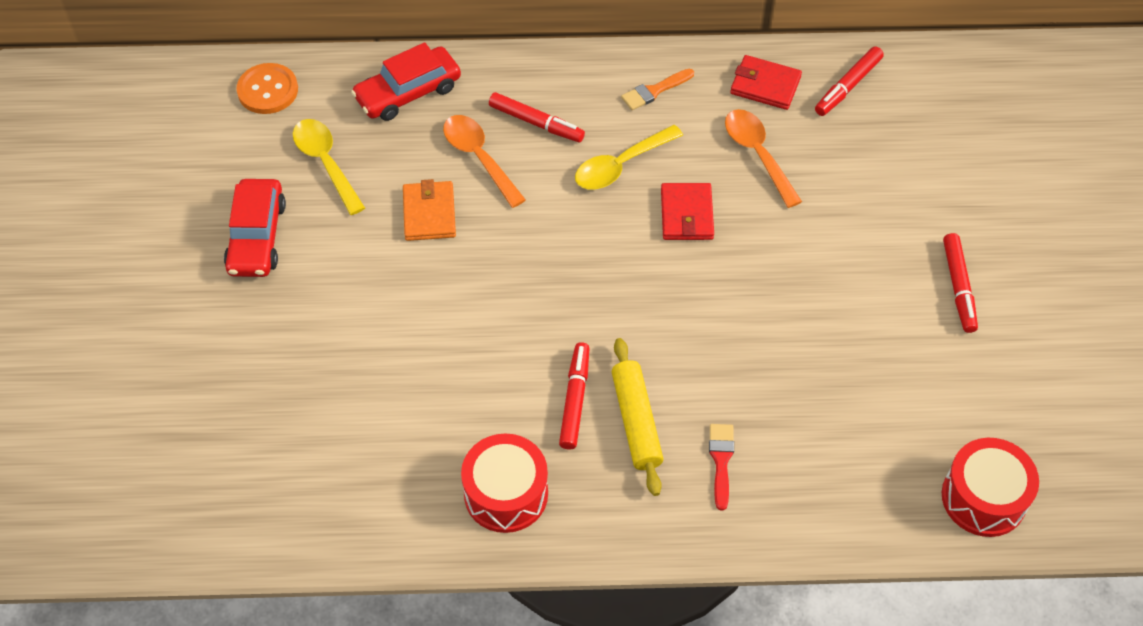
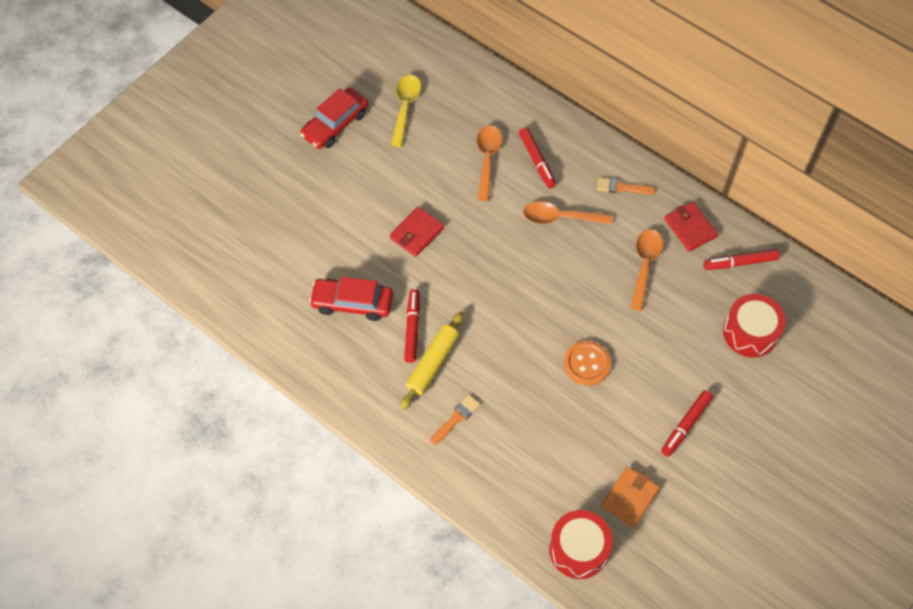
camera: 40 degrees right, 5 degrees up
(268, 90) = (412, 46): orange button -> orange button (587, 364)
(408, 92) = (484, 96): red car -> red car (352, 303)
(429, 213) = (432, 172): orange wallet -> orange wallet (629, 497)
(506, 494) = (332, 350): red drum -> red drum (750, 332)
(575, 400) = (412, 328): red marker -> red marker turned 45 degrees counterclockwise
(620, 165) = (560, 217): yellow spoon -> orange spoon
(687, 214) = (570, 271): red wallet -> red wallet (417, 233)
(721, 461) = (456, 418): red brush -> orange brush

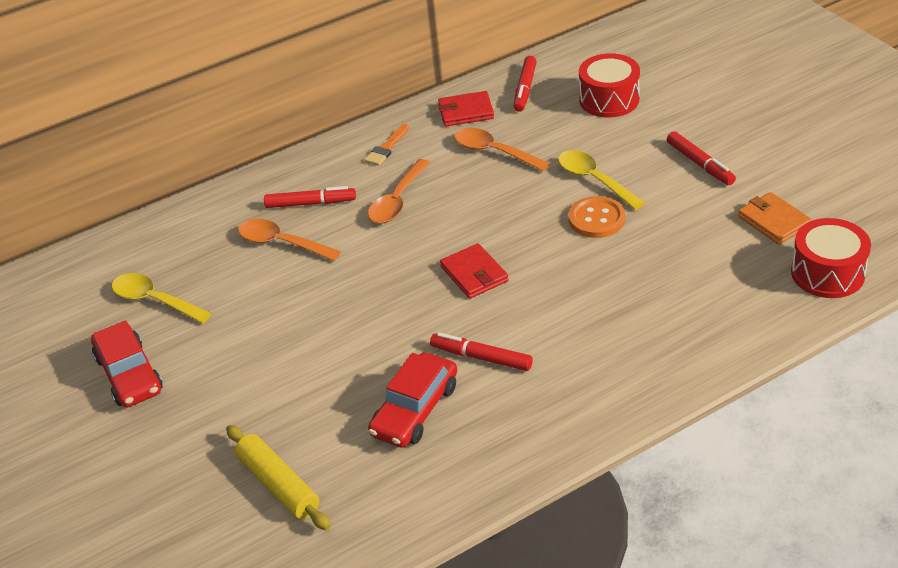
camera: 65 degrees left, 20 degrees down
(417, 233) = (346, 326): red wallet -> red wallet (474, 274)
(432, 363) = (540, 348): yellow rolling pin -> yellow rolling pin (279, 484)
(456, 418) = (625, 342): orange brush -> none
(635, 349) = (594, 180): none -> yellow spoon

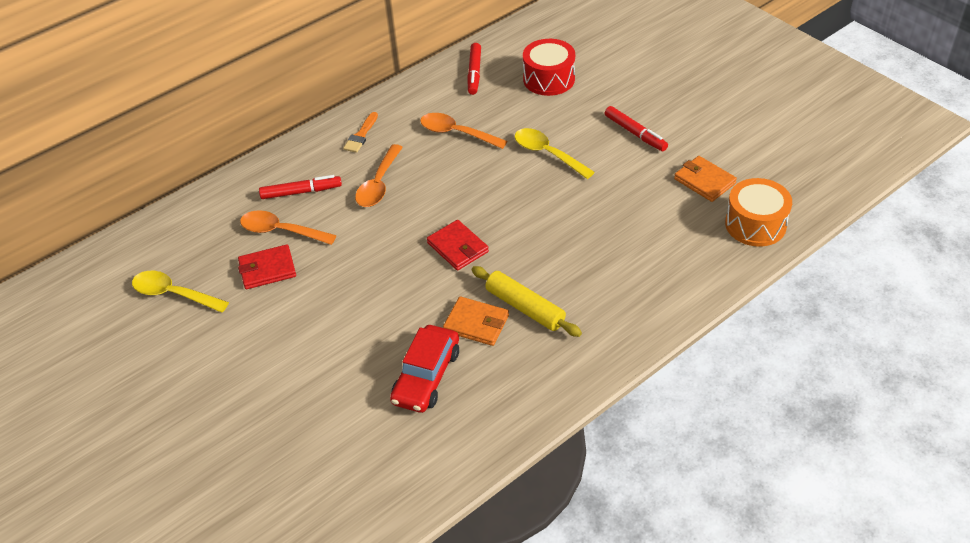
camera: 10 degrees left, 5 degrees up
(129, 374) = (162, 366): red car -> none
(279, 484) = (317, 456): yellow rolling pin -> yellow rolling pin (525, 307)
(466, 112) = (426, 97): red wallet -> red wallet (267, 269)
(481, 357) = (476, 323): red marker -> orange wallet
(596, 219) = (555, 189): orange button -> none
(827, 273) = (755, 224): red drum -> orange drum

